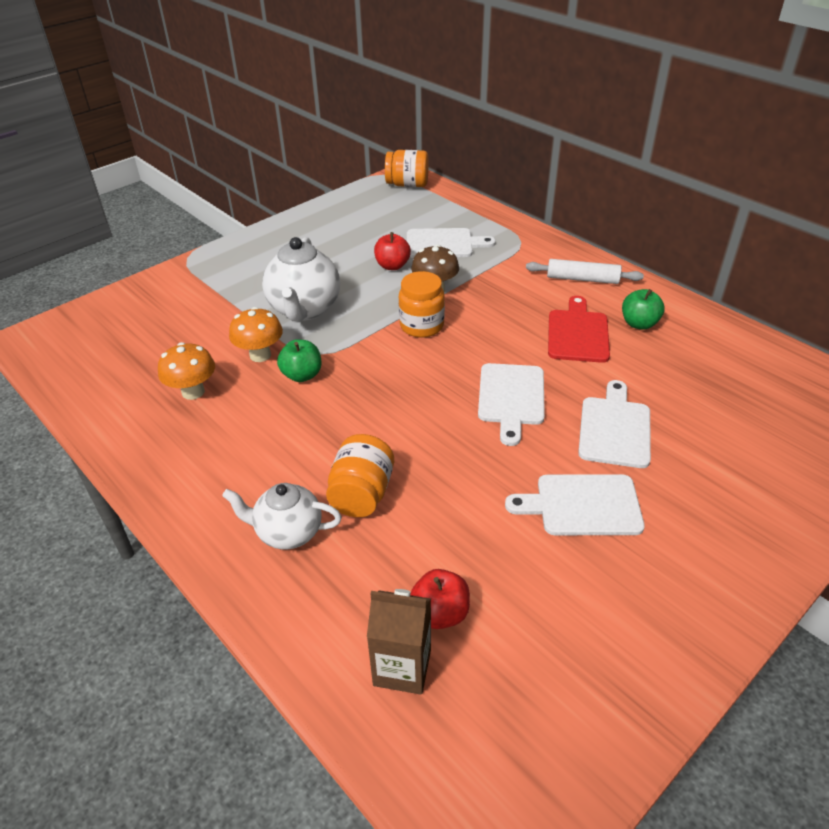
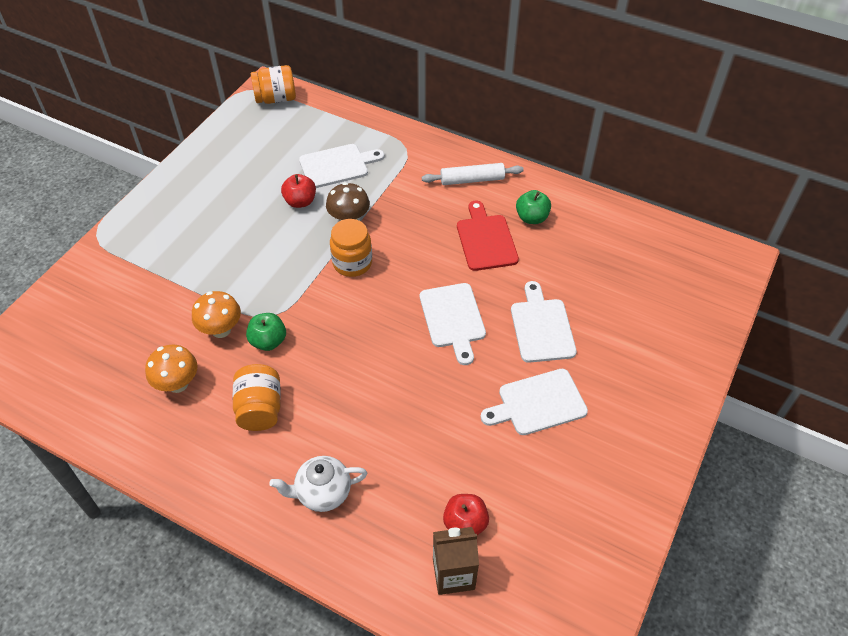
camera: 20 degrees left, 10 degrees up
(304, 309) = (239, 270): white teapot -> none
(362, 494) = (367, 442): orange jar -> orange jar (260, 409)

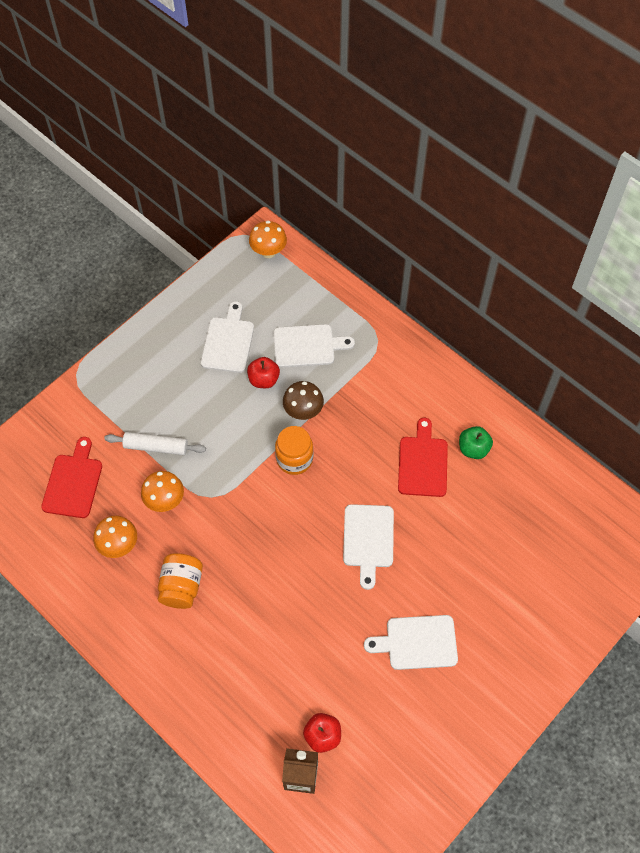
camera: 15 degrees right, 10 degrees up
(112, 334) = (73, 482): none -> red cutting board
(268, 341) = (202, 522): green apple -> none
(276, 99) = (268, 252): orange jar -> orange mushroom
(323, 493) = (215, 677): white teapot -> none
(472, 180) = (430, 392): white rolling pin -> white rolling pin (156, 447)
(541, 327) = (445, 568): white cutting board -> white cutting board (228, 342)

